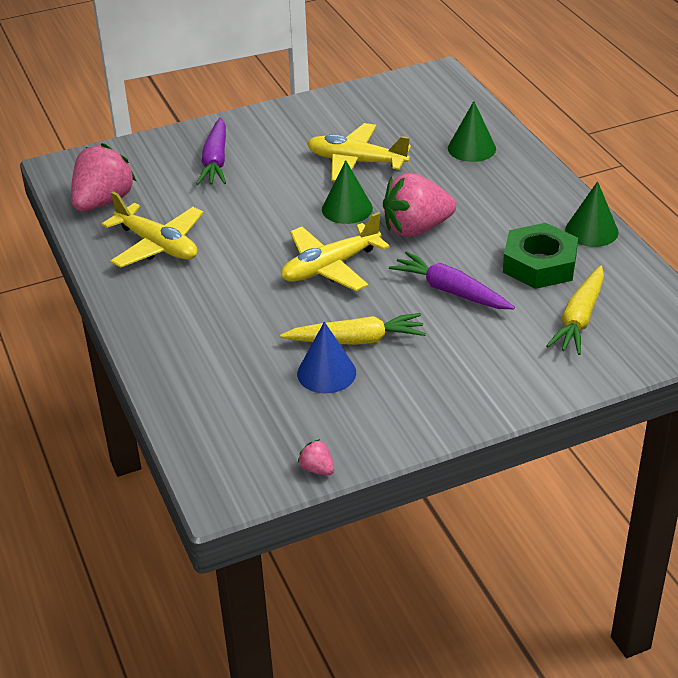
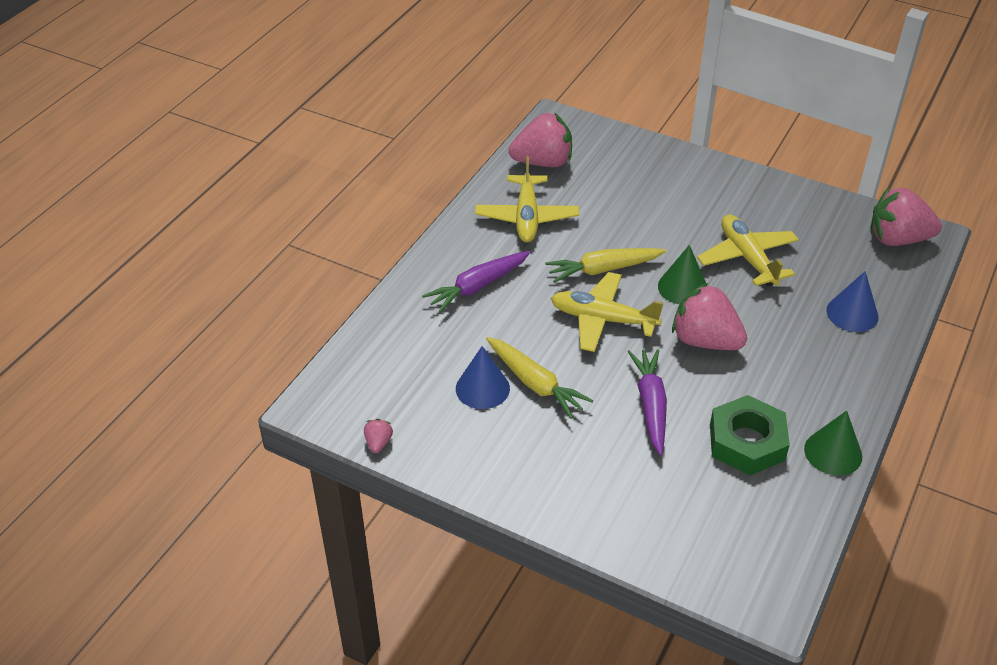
camera: 50 degrees right, 5 degrees up
(215, 161) = (654, 185): purple carrot -> purple carrot (477, 287)
(425, 89) = (897, 239): none -> pink strawberry
(471, 148) = (852, 313): green cone -> blue cone
(579, 319) = (703, 507): yellow carrot -> yellow carrot (603, 269)

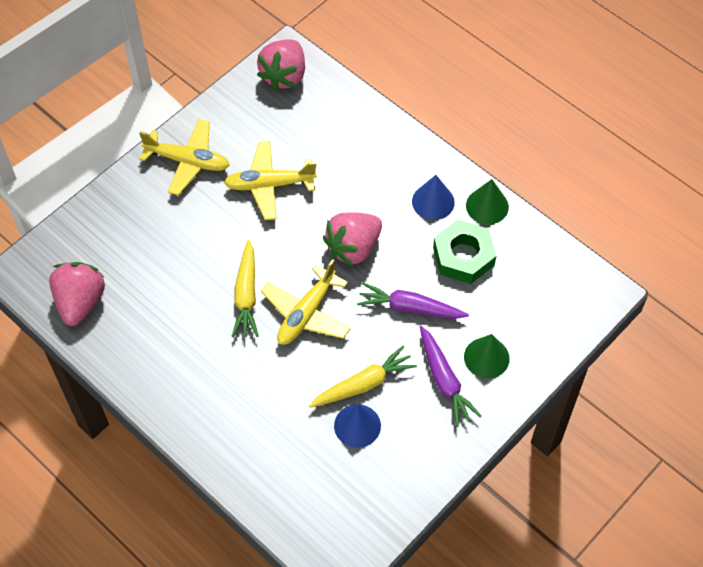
camera: 75 degrees left, 15 degrees up
(378, 443) = (395, 520): pink strawberry -> none
(477, 287) = (234, 400): purple carrot -> purple carrot (444, 381)
(526, 217) = (154, 336): yellow plane -> yellow plane (188, 161)
(682, 287) = (288, 243): green cone -> green cone (486, 357)
(852, 313) = (355, 139): blue cone -> blue cone (433, 202)

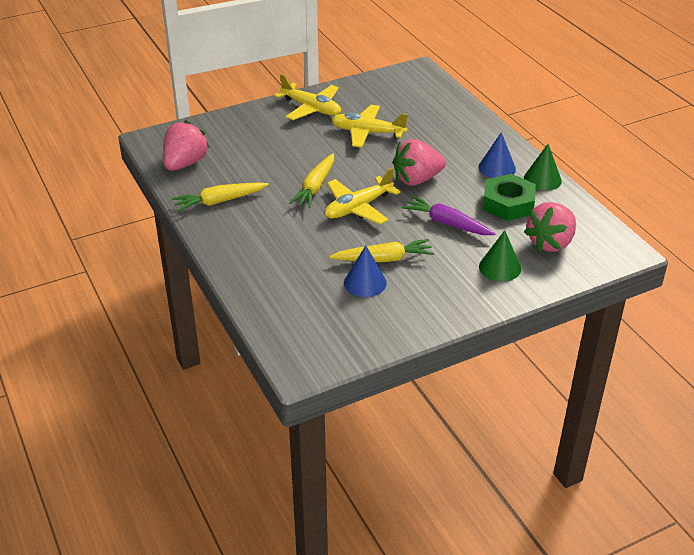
camera: 20 degrees right, 20 degrees down
(148, 352) = (219, 201): none -> yellow carrot
(284, 76) = (410, 80): pink strawberry -> pink strawberry (550, 243)
(444, 381) = (455, 273): purple carrot -> none

